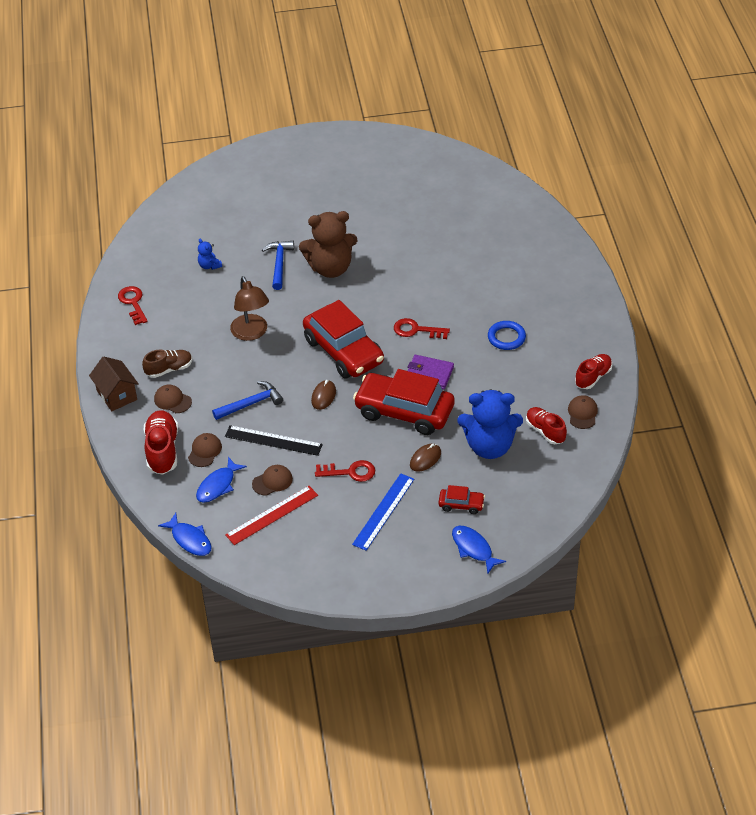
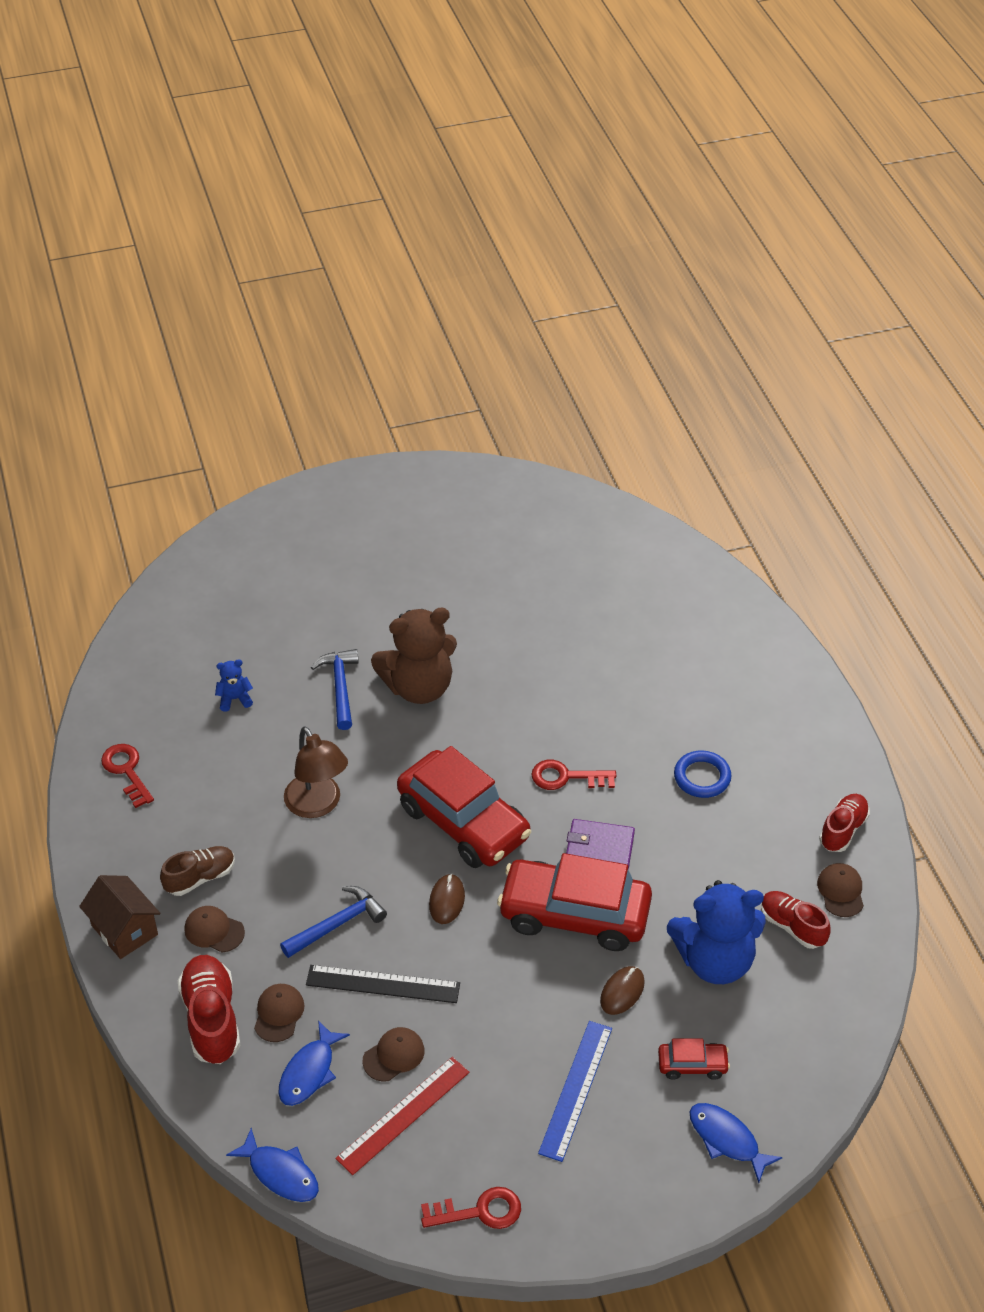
camera: 10 degrees left, 0 degrees up
(209, 265) = (234, 699): blue teddy bear -> blue teddy bear turned 120 degrees clockwise
(350, 472) = (511, 1027): red key -> red key (479, 1211)

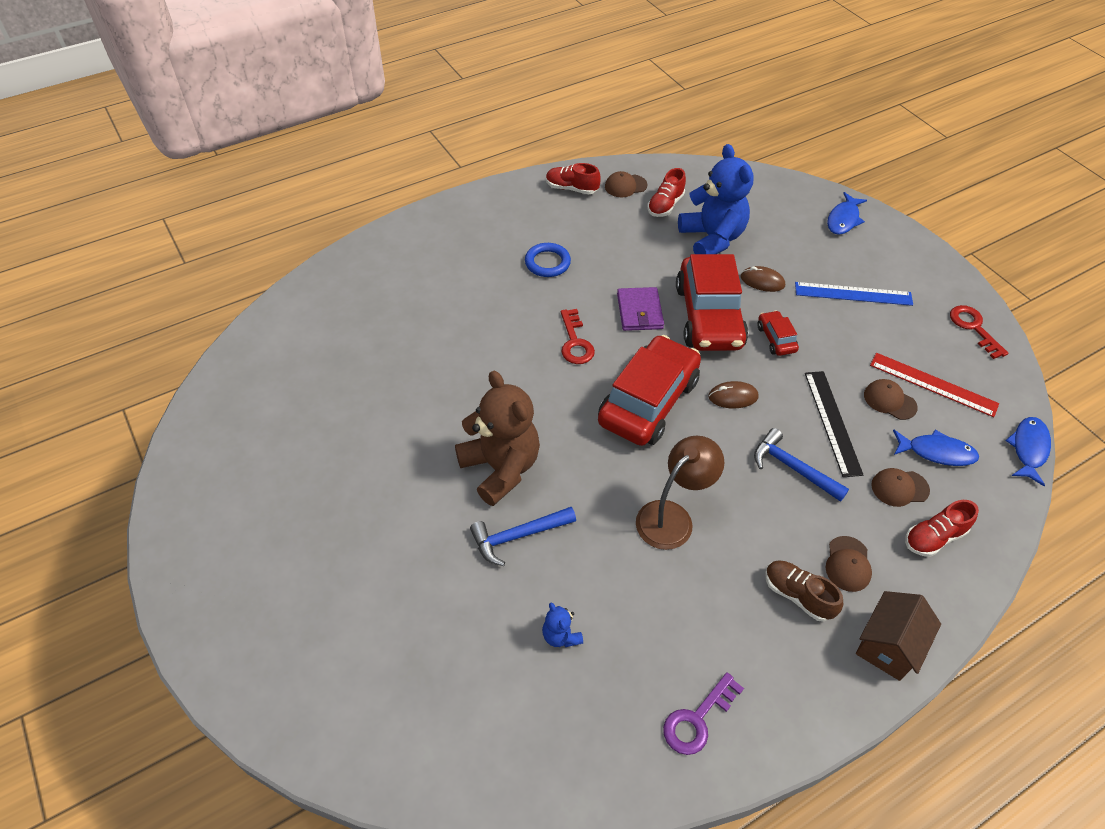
camera: 105 degrees left, 5 degrees up
(127, 771) = (697, 719): red key -> purple key
(211, 1019) = (934, 537): red shoe -> red shoe, size x0.67
(692, 1065) = (799, 240): red car -> red car (776, 339)

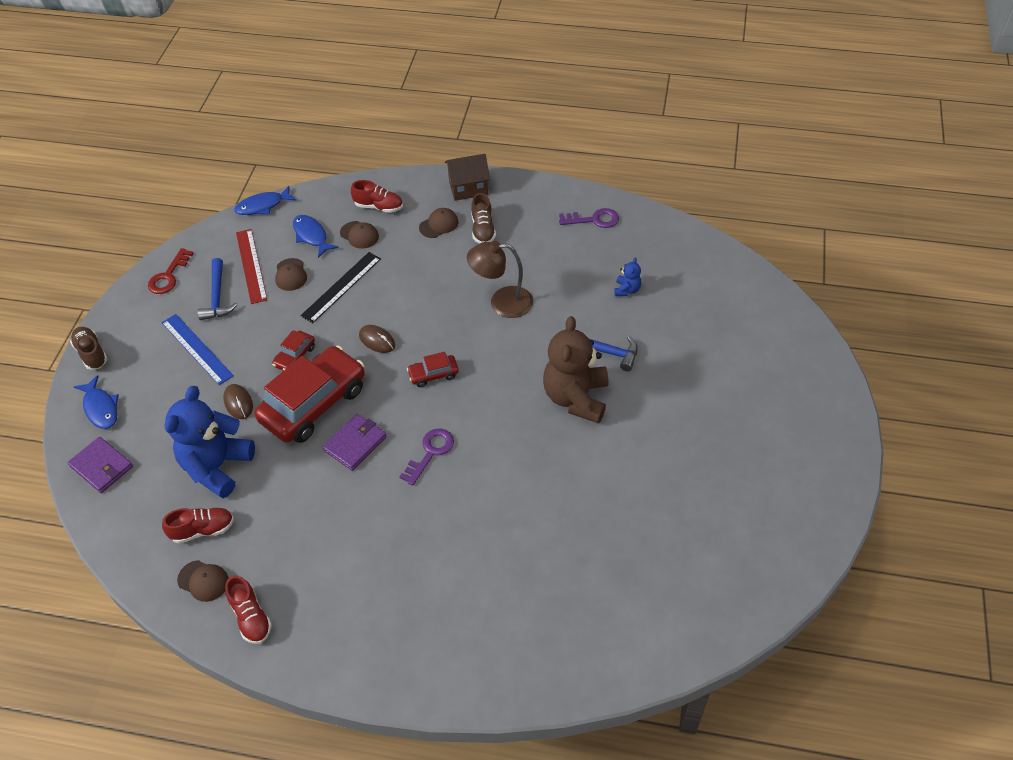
camera: 135 degrees left, 0 degrees up
(547, 263) = (369, 543): blue ring -> none
(575, 342) = (430, 453): red key -> purple key
(648, 401) = (433, 375): red car -> red car, size x0.45
(782, 194) = (102, 466): none -> purple wallet
(792, 468) = (401, 281): blue hammer -> blue hammer (217, 297)
(843, 219) = (101, 408): blue fish -> blue fish turned 75 degrees clockwise
(913, 242) = (91, 353): none -> brown shoe

